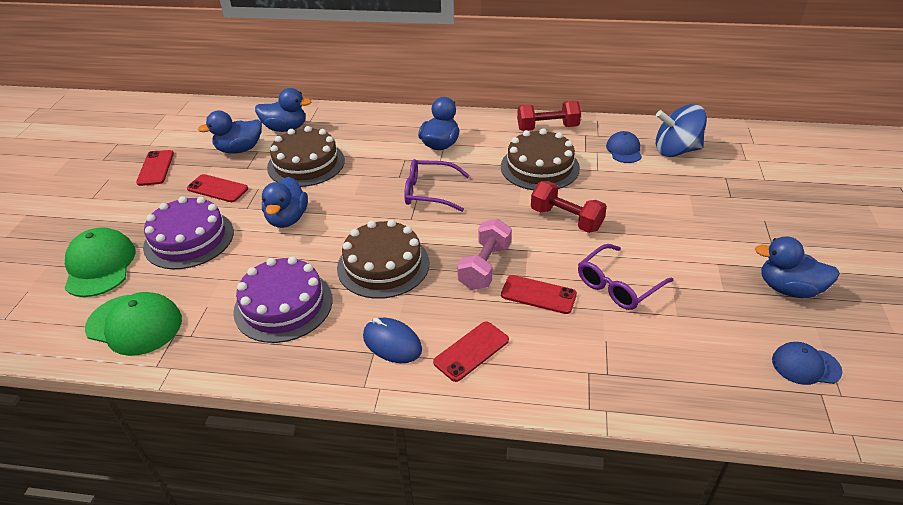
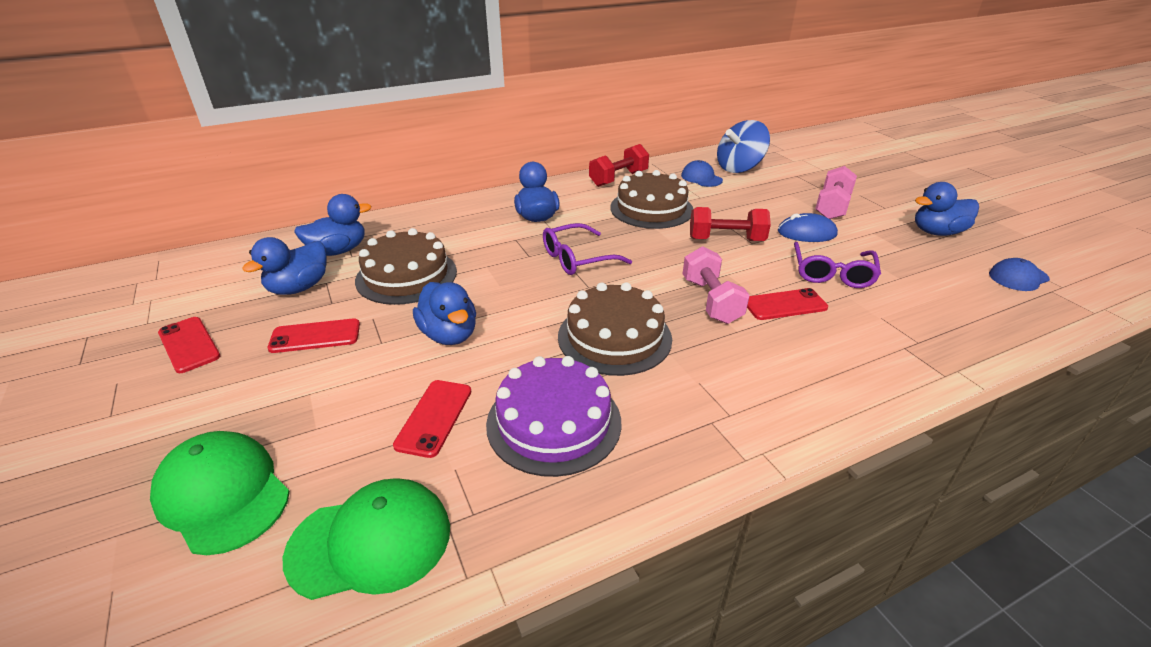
camera: 35 degrees left, 5 degrees down
(189, 239) = (337, 404): purple cake -> none
(392, 343) = (717, 404): blue mouse -> blue mouse (806, 233)
(471, 351) = (796, 376): red phone -> red phone (434, 417)
(714, 223) = (832, 207): none -> pink dumbbell

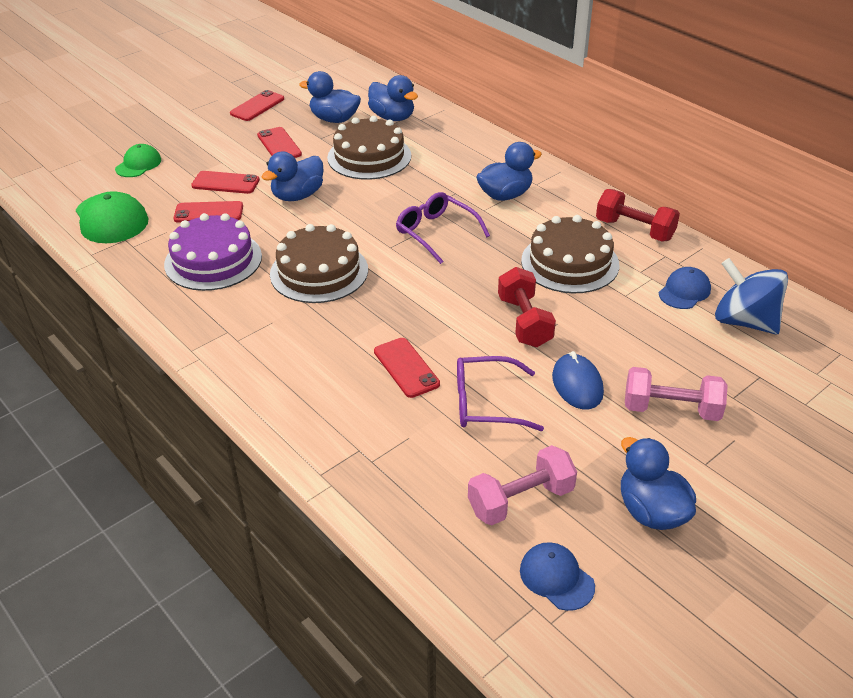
camera: 75 degrees right, 5 degrees up
(223, 494) = (138, 164): green cap -> green cap, size x0.61
(369, 394) = (225, 183): none -> red phone
(711, 301) = (395, 319): pink dumbbell -> pink dumbbell (521, 500)

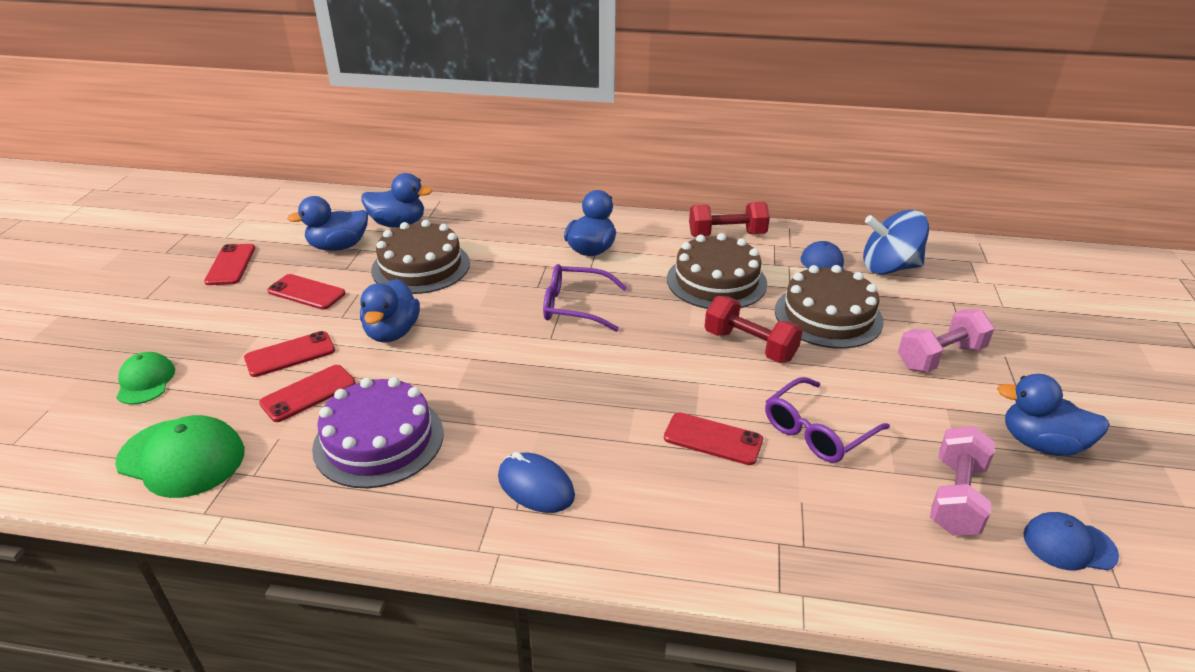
camera: 40 degrees left, 5 degrees down
(319, 272) = (512, 394): brown cake -> brown cake (828, 316)
(577, 384) = (857, 375): blue mouse -> blue mouse (536, 486)

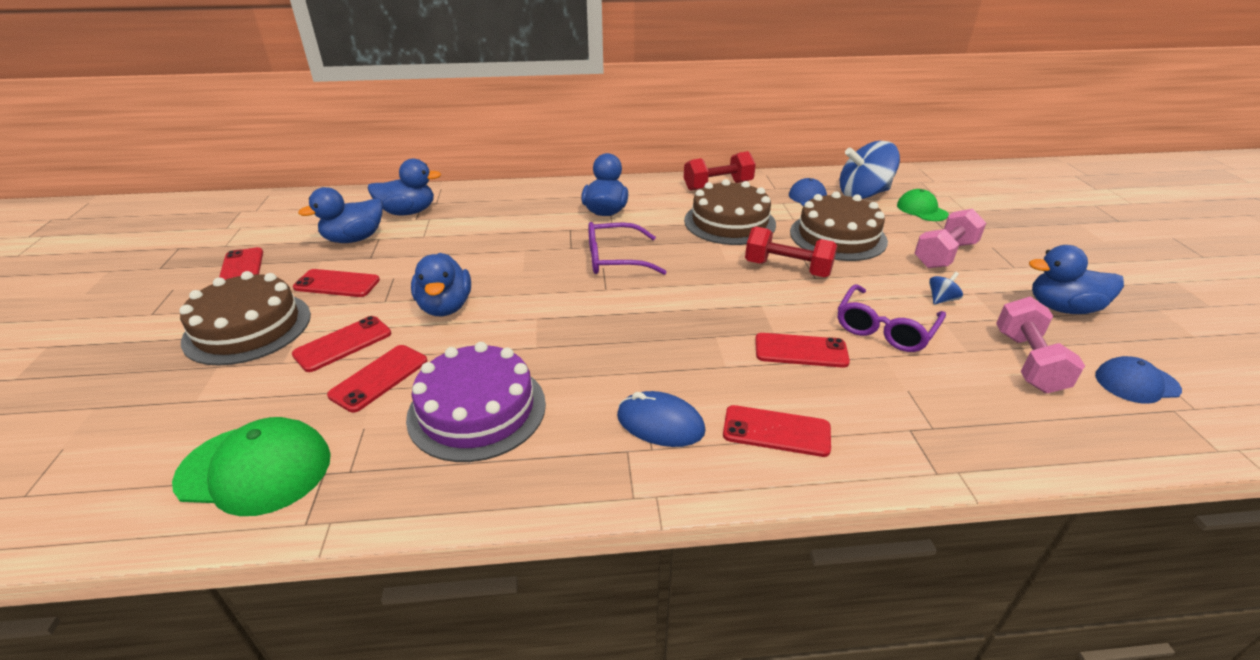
camera: 15 degrees left, 0 degrees up
(145, 381) = (181, 397): green cap -> green cap (921, 210)
(421, 266) = (448, 245): brown cake -> brown cake (248, 327)
(642, 516) = (776, 431): none -> red phone
(902, 409) = (941, 300): none -> blue spinning top

